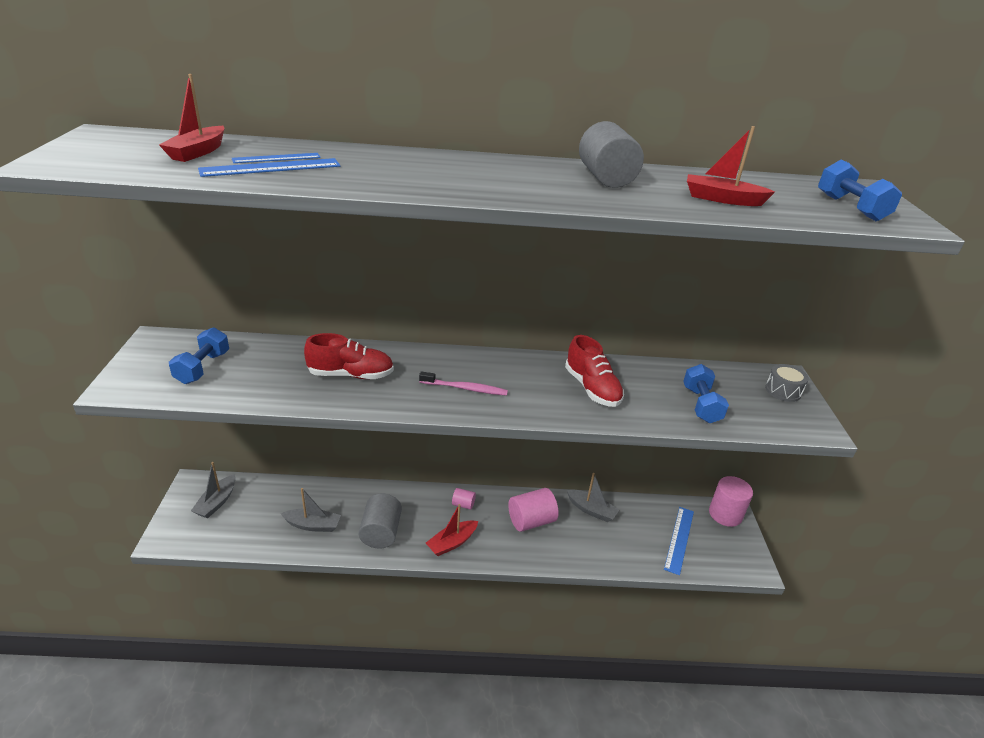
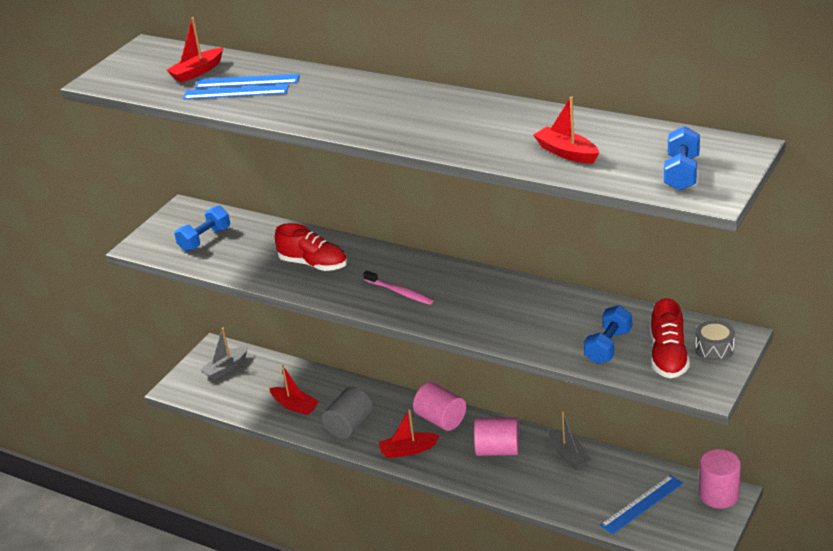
camera: 35 degrees right, 0 degrees up
(276, 158) = (247, 81): blue ruler -> blue ruler, size x1.54
(313, 525) = (295, 406): grey boat -> red boat
(463, 504) = (441, 419): pink cylinder -> pink cylinder, size x1.94
(592, 388) = (515, 312): red shoe -> red shoe (668, 357)
(606, 178) = (491, 120): grey cylinder -> none

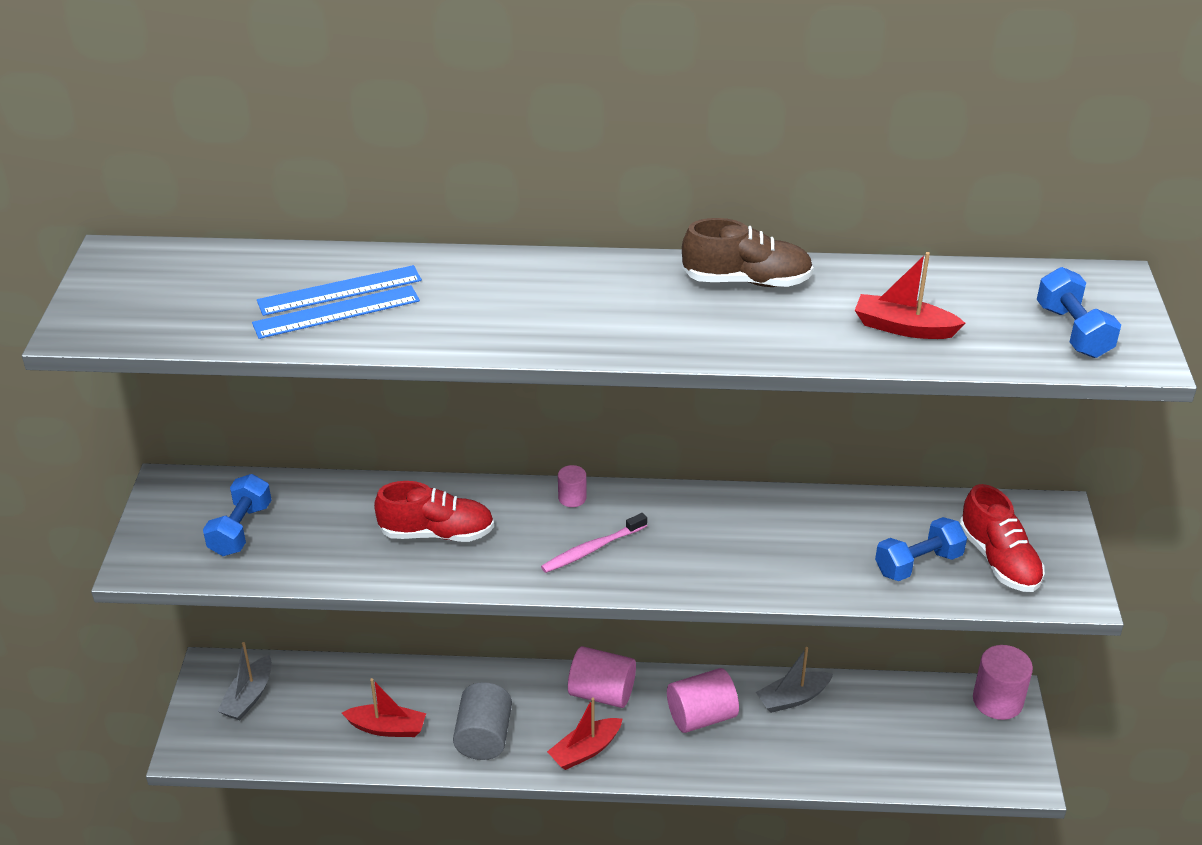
camera: 30 degrees left, 5 degrees up
(197, 72) = (242, 287): red boat -> none
(400, 292) = (592, 549): pink toothbrush -> pink toothbrush turned 135 degrees clockwise
(410, 261) = (572, 498): none -> pink cylinder
(491, 111) = (746, 281): none -> brown shoe
(568, 455) = (792, 698): grey boat -> grey boat turned 120 degrees clockwise
(608, 346) = (918, 564): blue dumbbell -> blue dumbbell turned 60 degrees clockwise
(642, 504) = (920, 740): blue ruler -> none
(714, 350) = (1043, 536): grey drum -> none

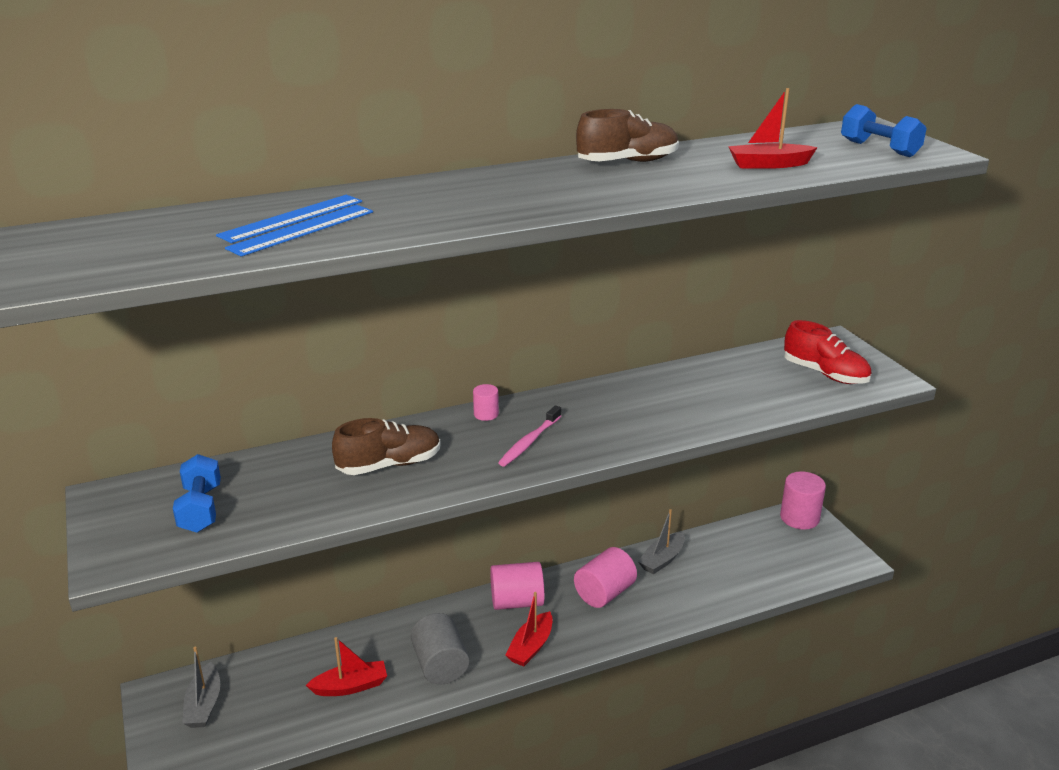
camera: 25 degrees left, 10 degrees down
(437, 533) = (389, 465): red shoe -> brown shoe
(918, 564) = (775, 389): blue dumbbell -> none

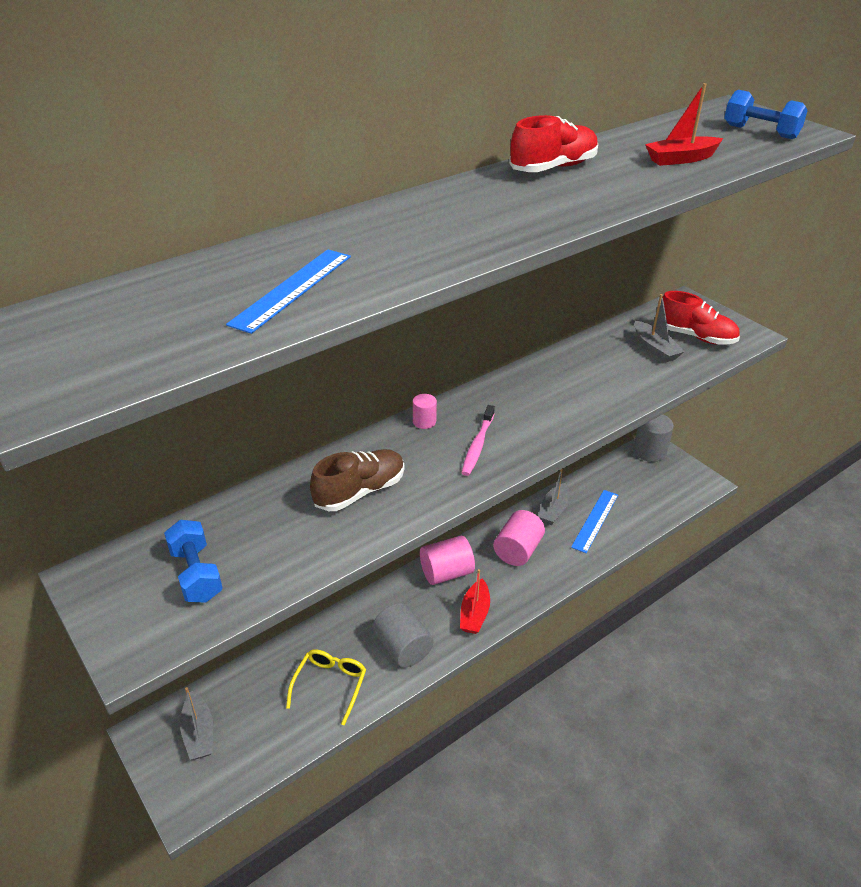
camera: 15 degrees left, 10 degrees up
(292, 218) = (270, 275): blue ruler -> blue ruler (595, 520)
(350, 686) = (330, 685): red boat -> yellow glasses
(627, 162) = (553, 168): brown shoe -> red shoe
(772, 380) = (655, 349): none -> grey boat
(799, 518) = (649, 451): pink cylinder -> grey cylinder

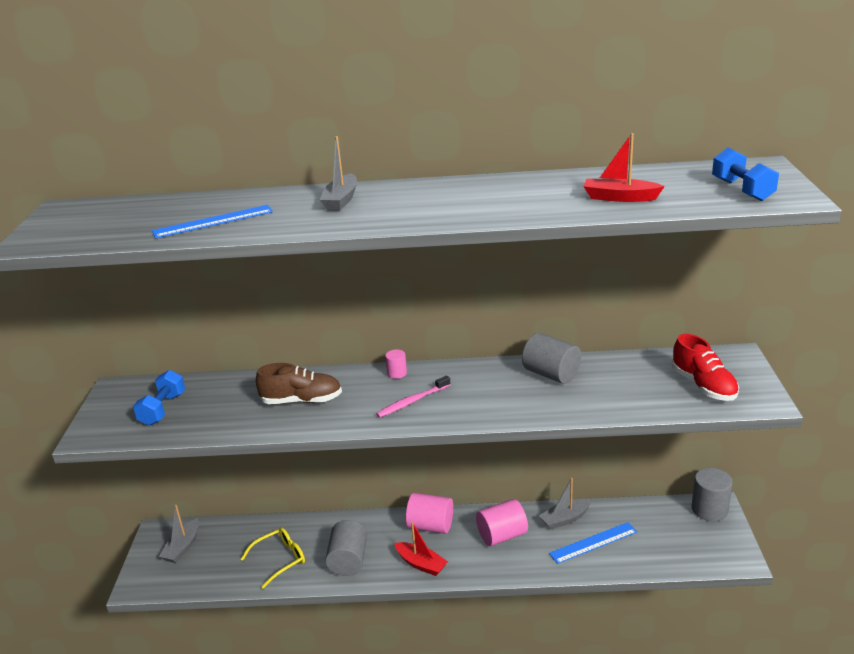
camera: 40 degrees right, 10 degrees down
(474, 614) = (421, 564): red boat -> red boat turned 105 degrees counterclockwise
(553, 168) = (504, 185): red shoe -> none
(568, 369) = (551, 374): none -> grey cylinder
(655, 349) = (650, 383): grey boat -> grey boat (341, 200)

